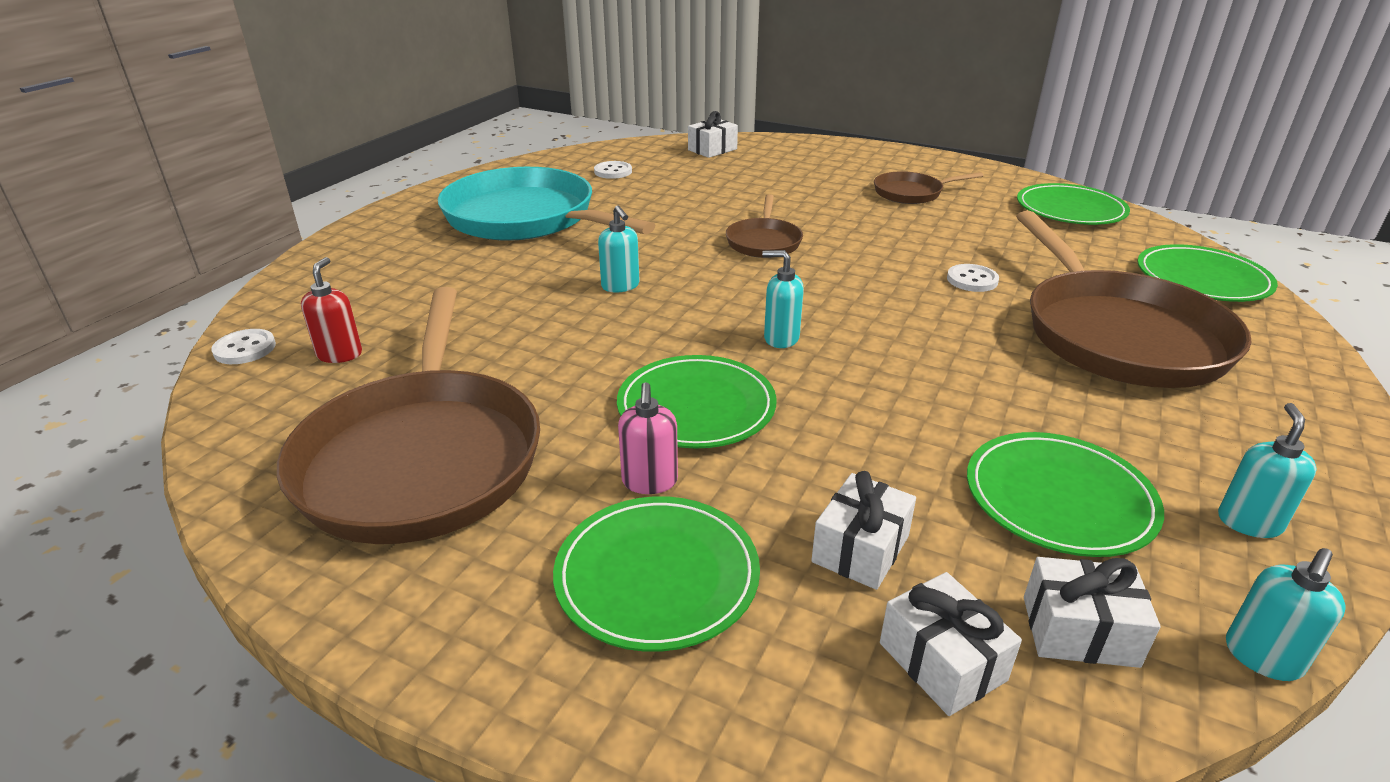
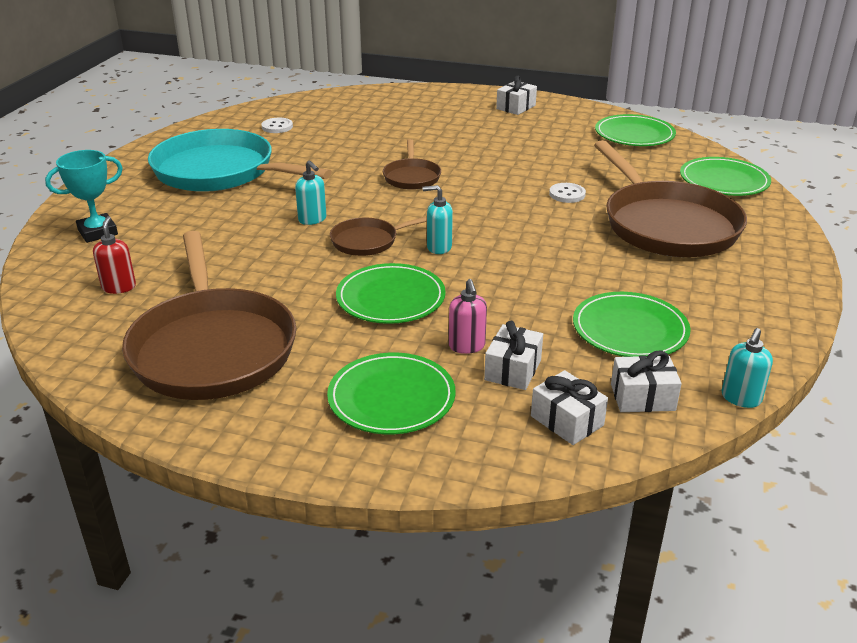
camera: 10 degrees left, 0 degrees up
(245, 349) = (43, 290): white button -> none
(349, 280) = (98, 232): none -> turquoise trophy
(649, 482) = (372, 346): pink soap dispenser -> pink soap dispenser (467, 346)
(712, 149) = (353, 102): white gift -> white gift (516, 107)
(911, 193) = (516, 129): brown pan -> brown pan (368, 241)
(1249, 522) = (740, 331): turquoise soap dispenser -> none

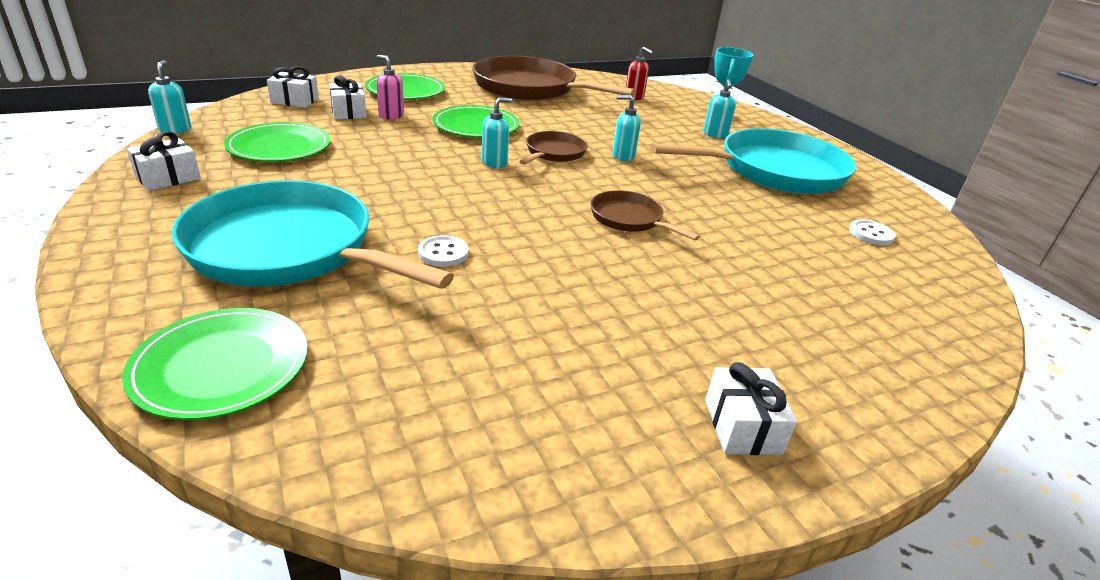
camera: 135 degrees right, 0 degrees up
(171, 213) = (715, 134): none -> turquoise soap dispenser
(634, 134) = (454, 441): green plate -> none
(642, 397) = (250, 117): white gift -> white gift (168, 178)
(666, 225) = (289, 249): brown pan -> turquoise pan

